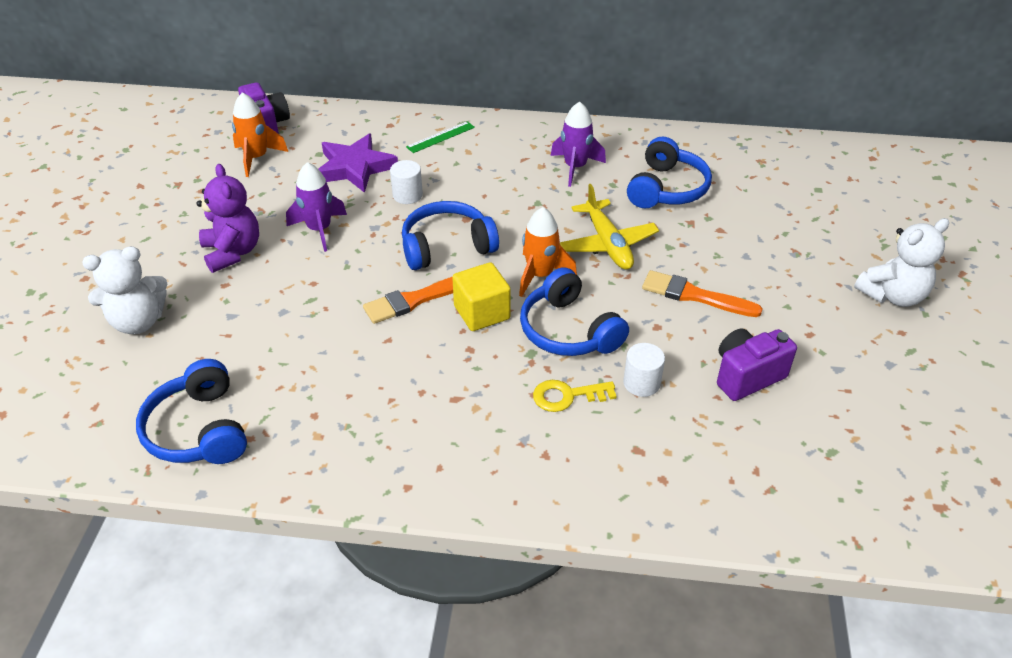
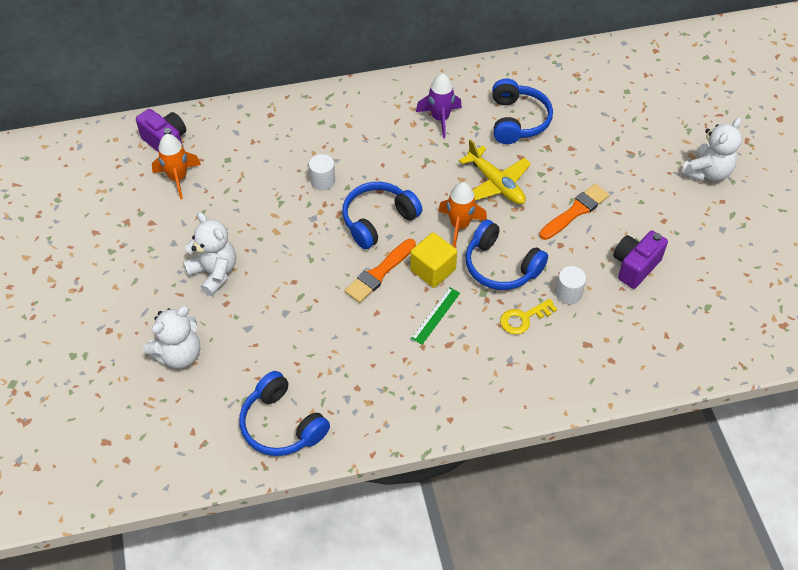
camera: 20 degrees left, 10 degrees up
(233, 252) = (214, 273): purple teddy bear -> white teddy bear
(319, 230) = (271, 233): purple rocket -> none
(355, 168) = (265, 166): purple star -> none
(440, 137) = (319, 116): green ruler -> green ruler (436, 315)
(694, 295) = (575, 211): orange brush -> orange brush turned 135 degrees clockwise

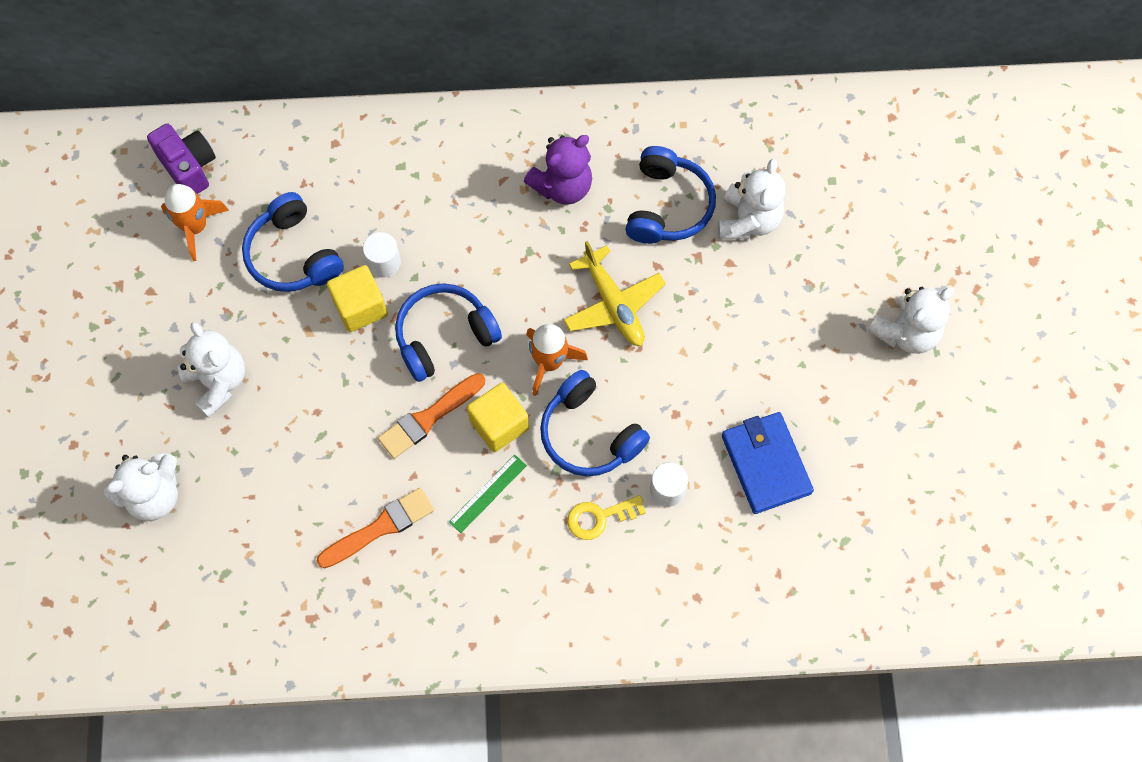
camera: 10 degrees right, 15 degrees up
(282, 425) = (263, 616): blue headphones -> blue headphones (293, 255)
(311, 211) = (360, 307): none -> yellow cube
(440, 118) = (562, 186): purple rocket -> purple teddy bear
(575, 211) = (709, 365): orange brush -> orange brush (380, 527)
(576, 121) = (748, 220): none -> white teddy bear
(635, 266) = (765, 464): purple camera -> blue wallet

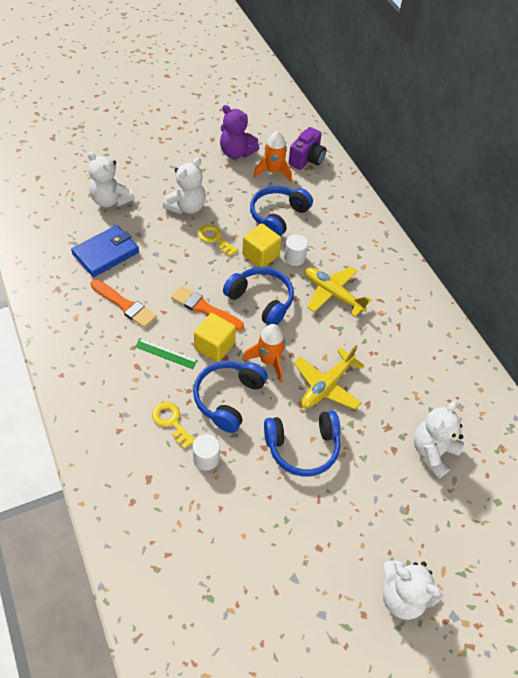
camera: 65 degrees right, 15 degrees down
(302, 361) = (215, 239): none -> yellow key
(469, 237) = (332, 294): none -> yellow plane
(562, 186) = (394, 333): purple teddy bear -> purple teddy bear (236, 153)
(667, 206) = (415, 397): blue headphones -> blue headphones (302, 447)
(748, 220) = (432, 452): white teddy bear -> white teddy bear turned 135 degrees clockwise
(765, 464) = (250, 519): blue wallet -> blue wallet (106, 253)

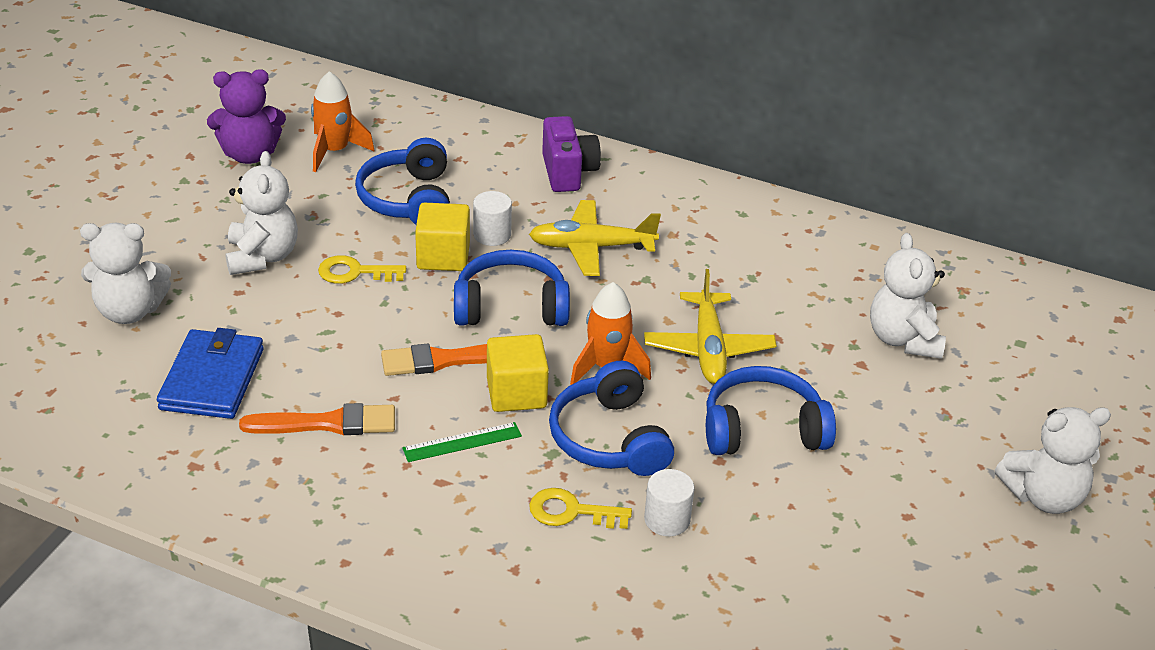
camera: 40 degrees left, 15 degrees down
(302, 447) = (762, 429): blue headphones -> blue headphones turned 135 degrees counterclockwise
(307, 159) = (362, 114): purple camera -> purple camera (568, 172)

